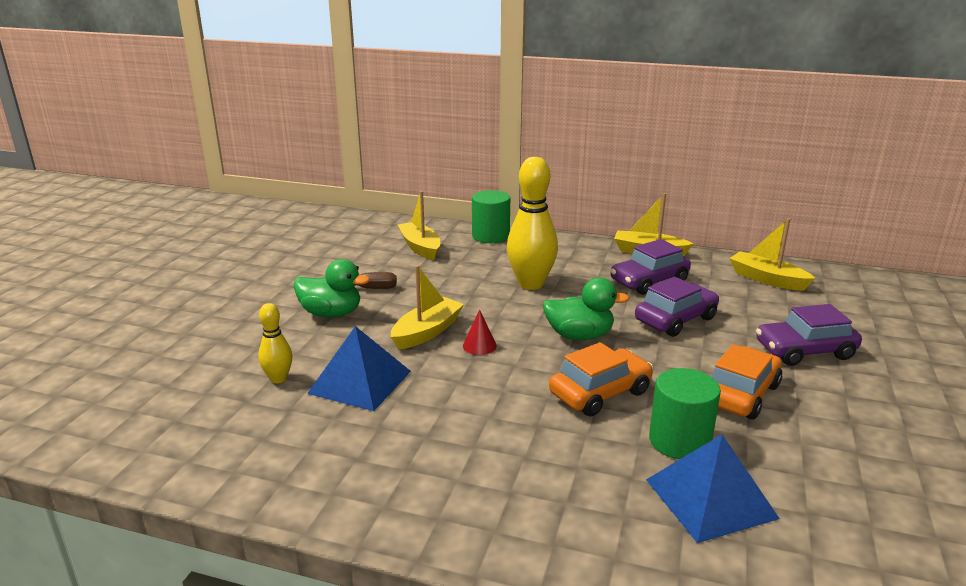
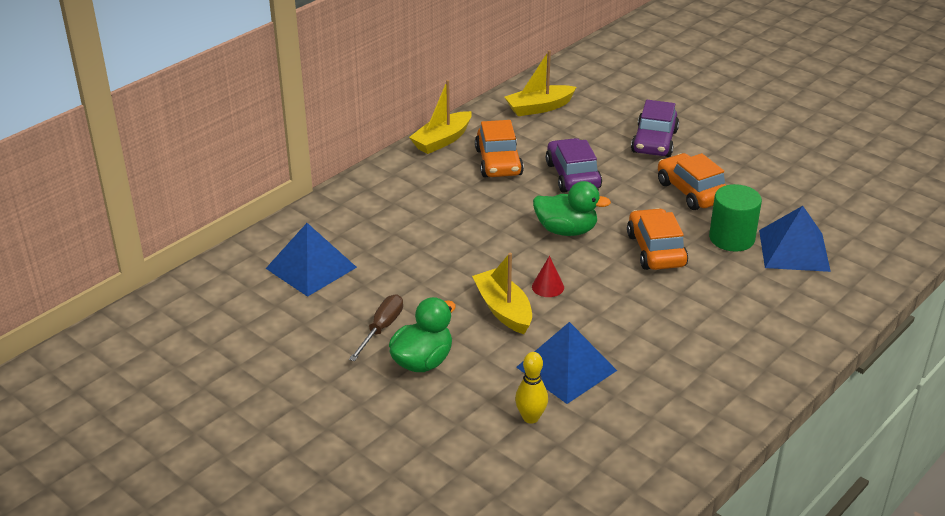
camera: 65 degrees left, 10 degrees up
(420, 247) = (311, 268): yellow boat -> blue pyramid
(490, 236) = (324, 215): green cylinder -> none
(531, 284) = (454, 224): yellow bowling pin -> none
(579, 336) = (566, 230): green duck -> green duck turned 75 degrees clockwise
(649, 281) = (498, 162): purple car -> orange car

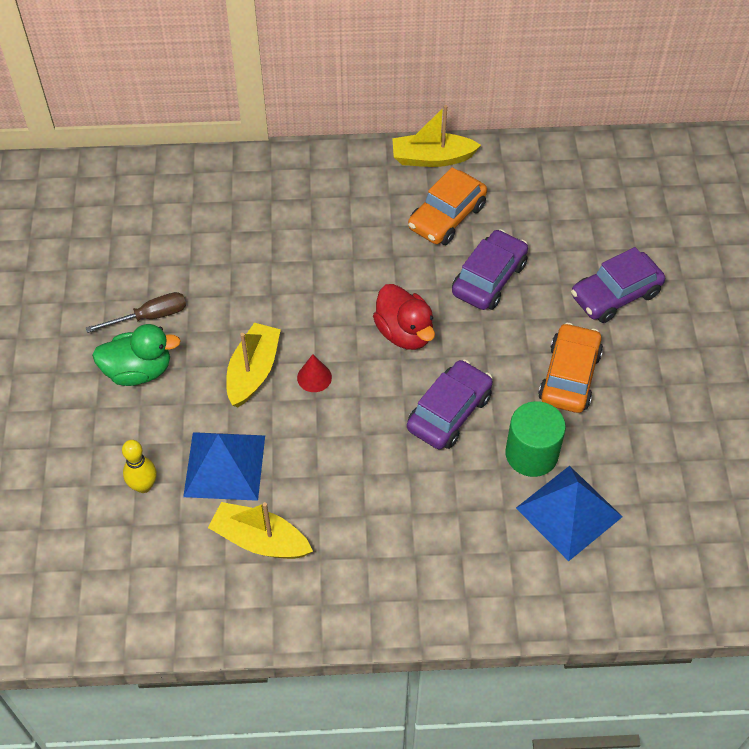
camera: 45 degrees right, 20 degrees up
(311, 268) = (174, 218): blue pyramid -> none
(539, 107) = (564, 179): yellow boat -> yellow boat (260, 540)
(566, 230) = (404, 332): green duck -> red duck
(655, 250) = (449, 412): orange car -> purple car

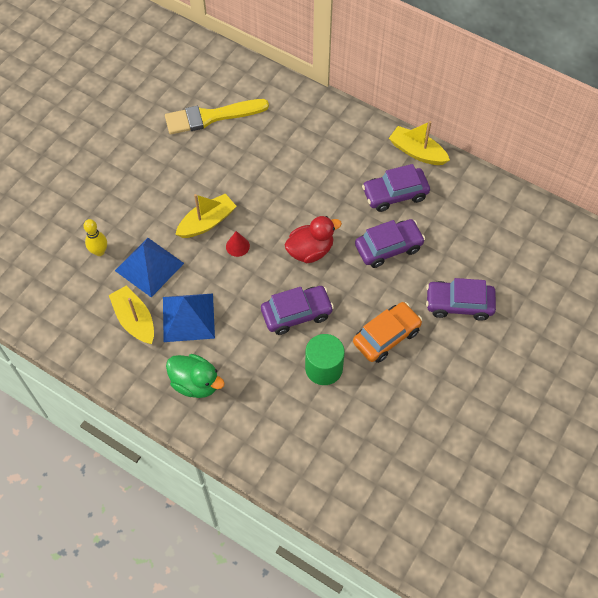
camera: 35 degrees right, 5 degrees up
(138, 371) = (147, 185): green duck -> green duck (196, 383)
(150, 316) = (177, 157): brown screwdriver -> none
(154, 247) = (211, 117): none -> yellow brush
(404, 332) = (310, 251): red duck -> red duck turned 120 degrees counterclockwise
(447, 217) = (395, 194): orange car -> purple car
(569, 512) = (316, 416): blue pyramid -> blue pyramid (188, 317)

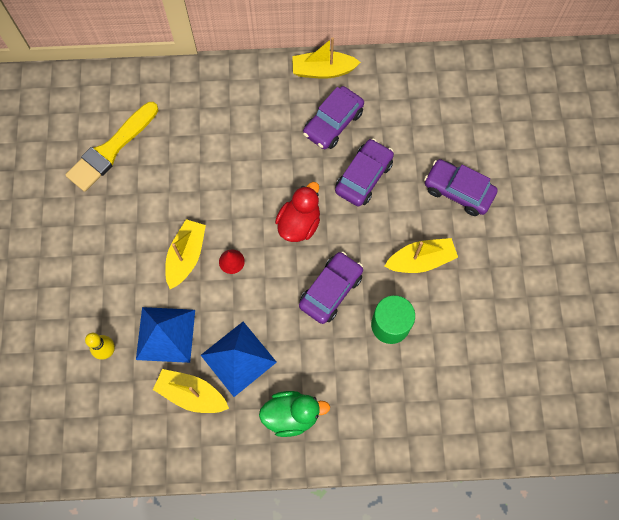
camera: 35 degrees left, 10 degrees up
(386, 336) = (420, 260): orange car -> yellow boat
(459, 304) = (458, 191): purple car -> purple car turned 60 degrees clockwise

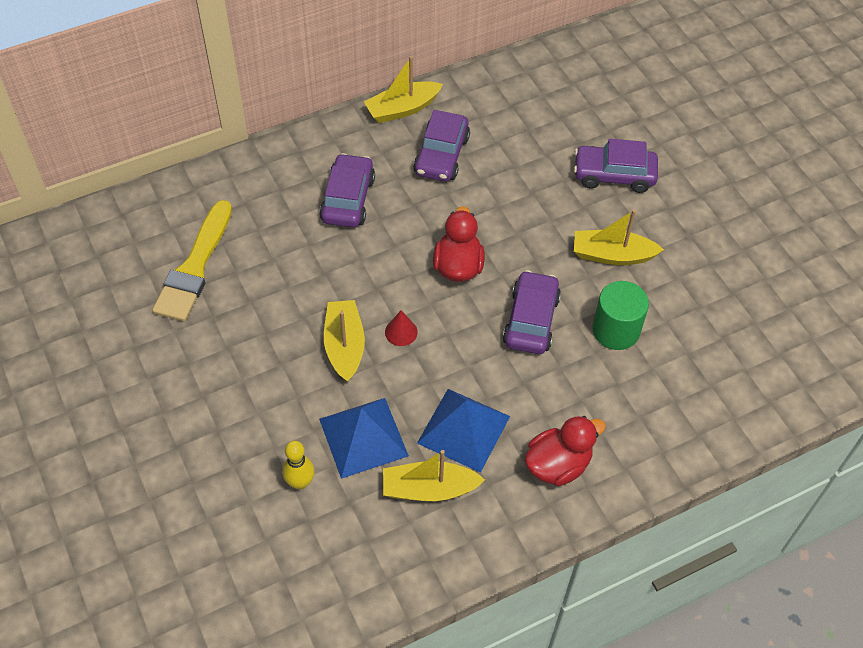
camera: 25 degrees left, 15 degrees down
(291, 415) = (558, 465): green duck -> red duck
(363, 177) = (504, 196): purple car -> purple car (348, 199)
(420, 260) = (612, 255): yellow boat -> yellow boat turned 135 degrees counterclockwise

